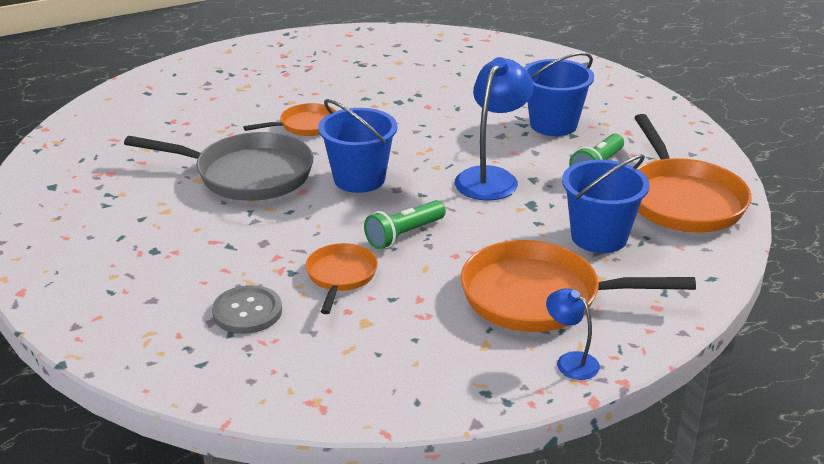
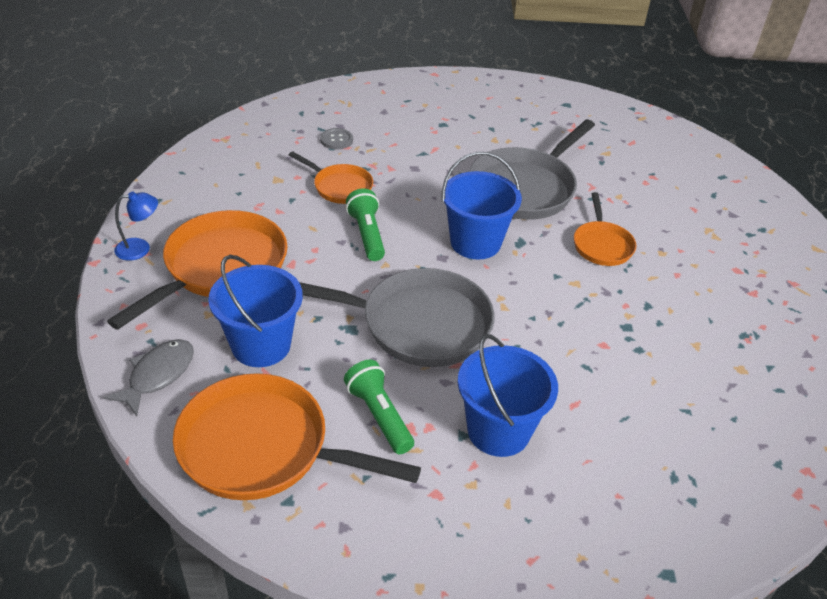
camera: 115 degrees right, 10 degrees up
(247, 312) = (336, 140): grey button -> grey button, size x0.66
(491, 177) = (418, 324): blue lamp -> grey pan
(689, 272) = (158, 375): none -> grey fish

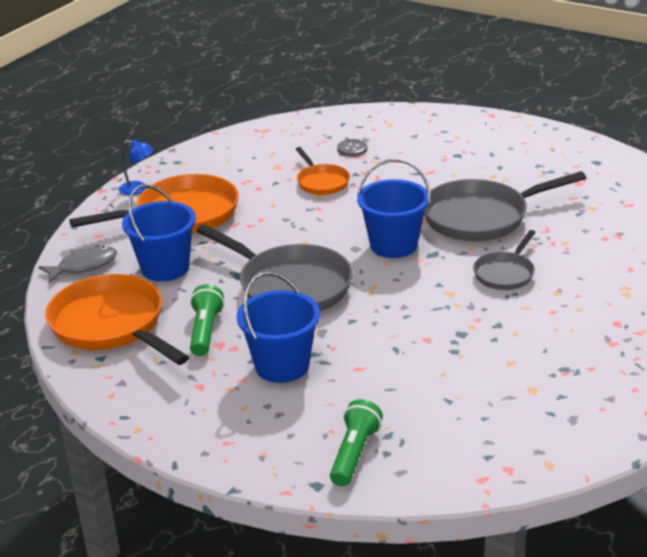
camera: 35 degrees right, 10 degrees down
(367, 234) = (310, 219): green flashlight -> green flashlight (354, 453)
(602, 245) = (505, 273): orange pan -> grey pan

